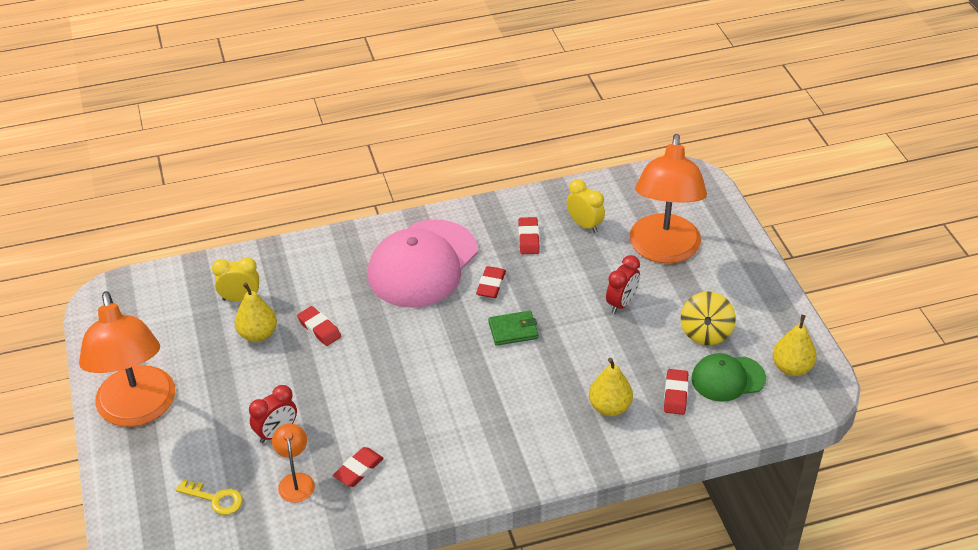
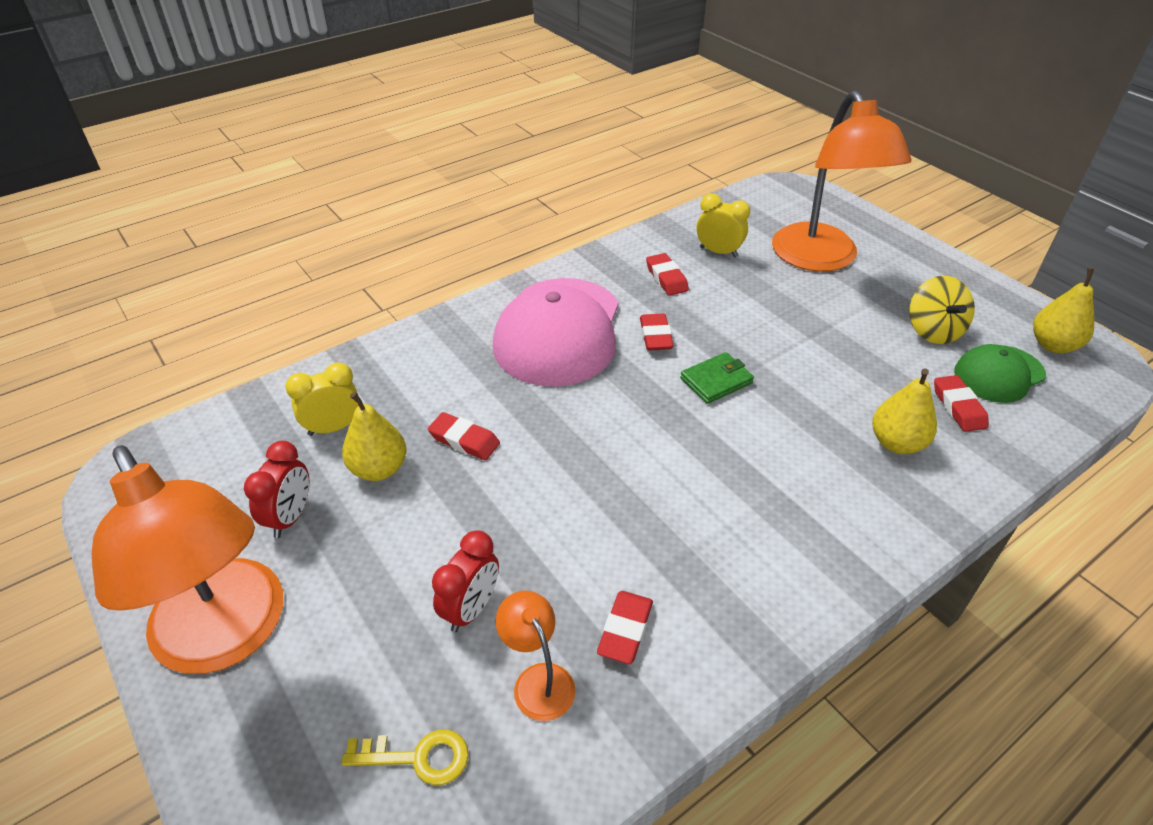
camera: 20 degrees left, 0 degrees up
(621, 303) = (818, 321): red clock -> red clock (290, 517)

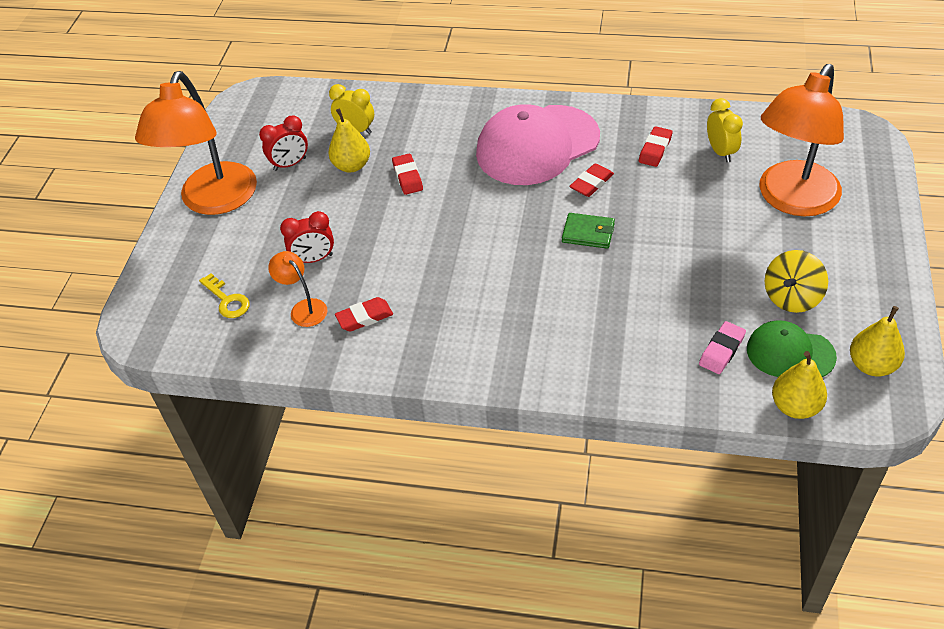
camera: 50 degrees right, 5 degrees up
(538, 680) = (304, 308): orange lamp -> orange lamp turned 60 degrees counterclockwise
(896, 443) = (643, 340): yellow pear -> yellow pear (795, 406)
(958, 407) = (721, 350): red eraser -> pink eraser

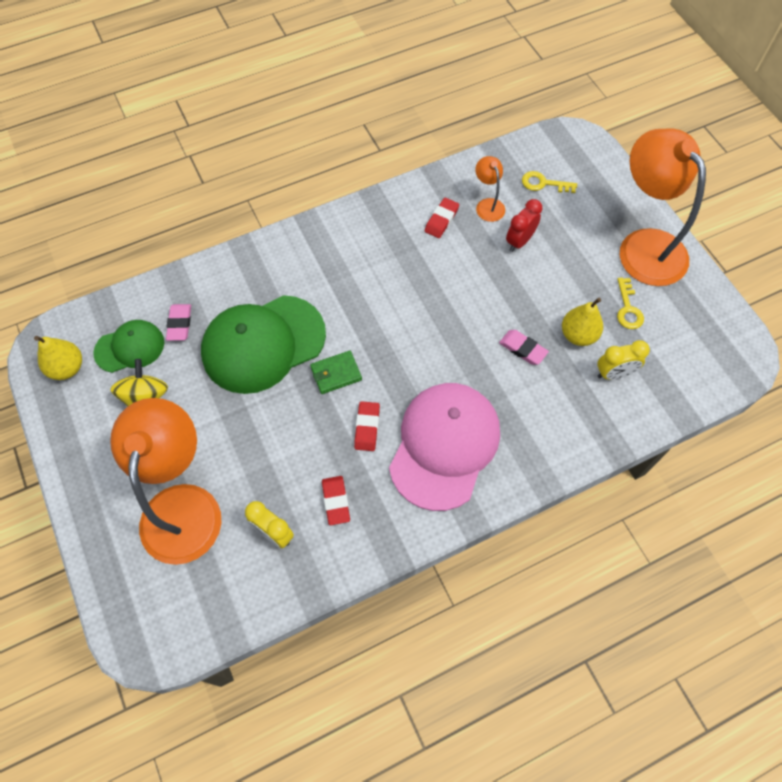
camera: 140 degrees right, 15 degrees up
(290, 164) = (628, 309): red clock -> yellow key
(304, 308) = (488, 205): orange lamp -> orange lamp turned 120 degrees counterclockwise
(407, 177) = (523, 349): red eraser -> pink eraser
(642, 289) = (263, 344): none -> green cap
(795, 406) = (112, 308): yellow pear -> none

